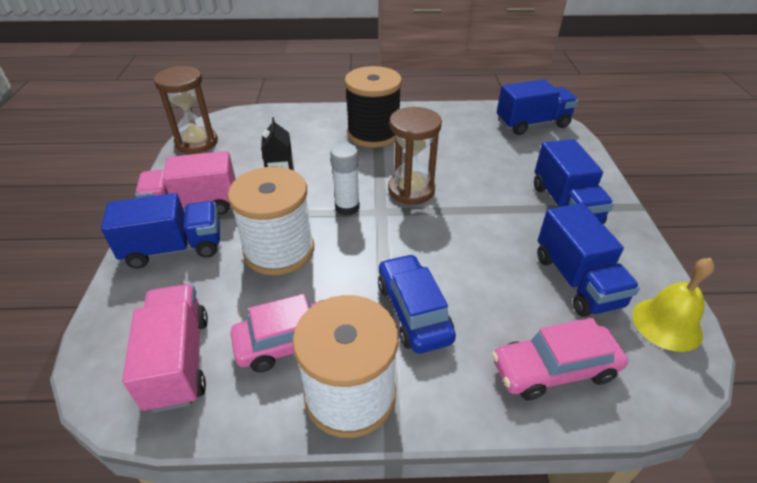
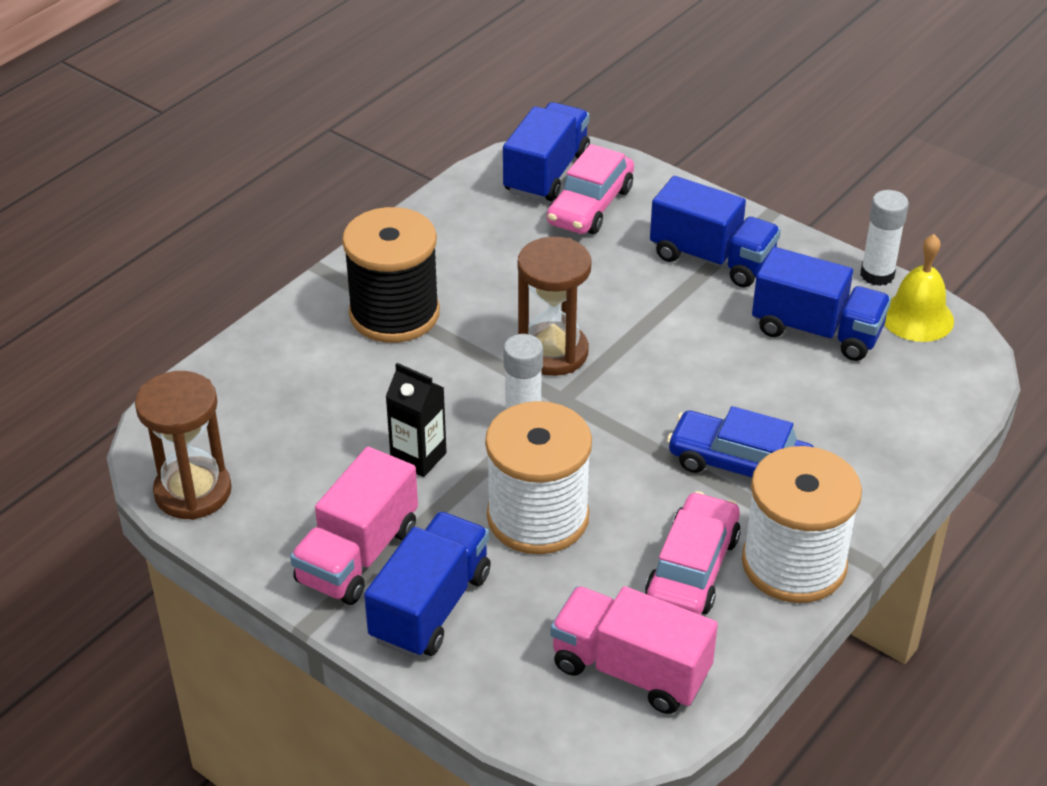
camera: 50 degrees left, 0 degrees up
(554, 369) = (893, 419): pink car -> pink car (590, 206)
(670, 280) = (877, 275): none -> white glue stick

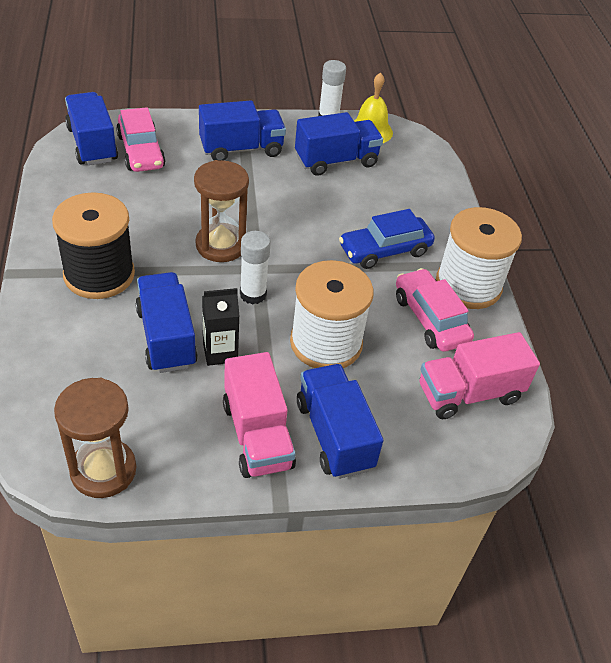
camera: 50 degrees left, 5 degrees up
(385, 411) = (166, 337): none -> blue truck

